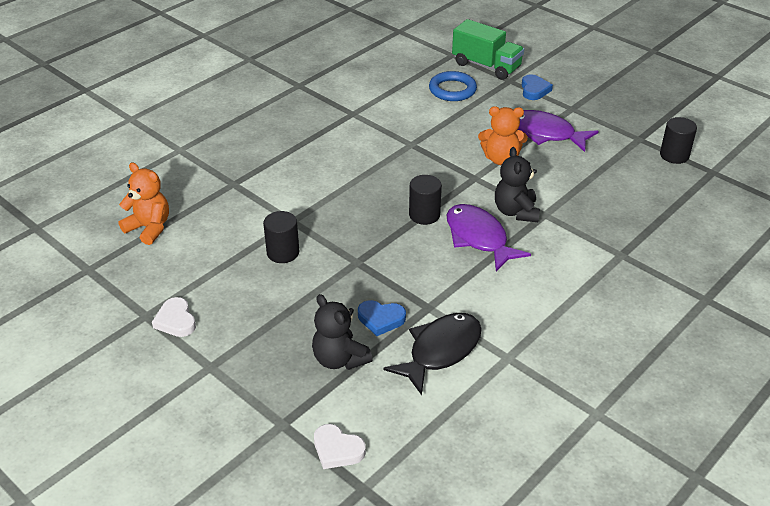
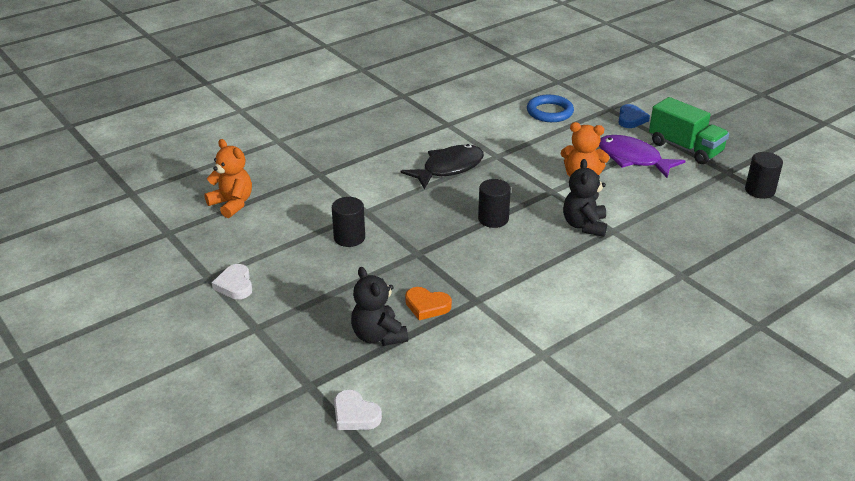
camera: 10 degrees right, 5 degrees down
(381, 319) = (427, 306): blue heart -> orange heart
(440, 351) = (477, 340): black fish -> black fish (449, 168)
(479, 238) = (541, 245): purple fish -> none
(486, 66) = (588, 94): green truck -> green truck (685, 148)

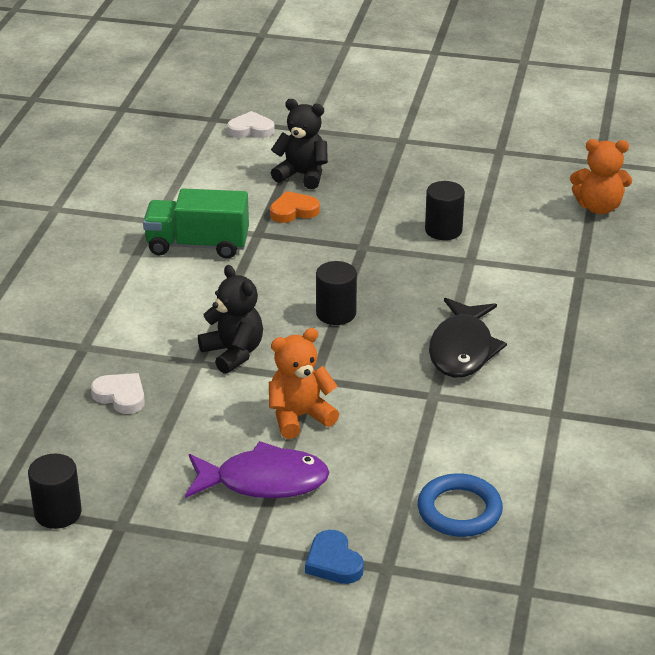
camera: 140 degrees right, 0 degrees up
(235, 285) = (469, 155): white heart -> white heart (121, 396)
(685, 148) = (209, 542): green truck -> green truck (197, 245)

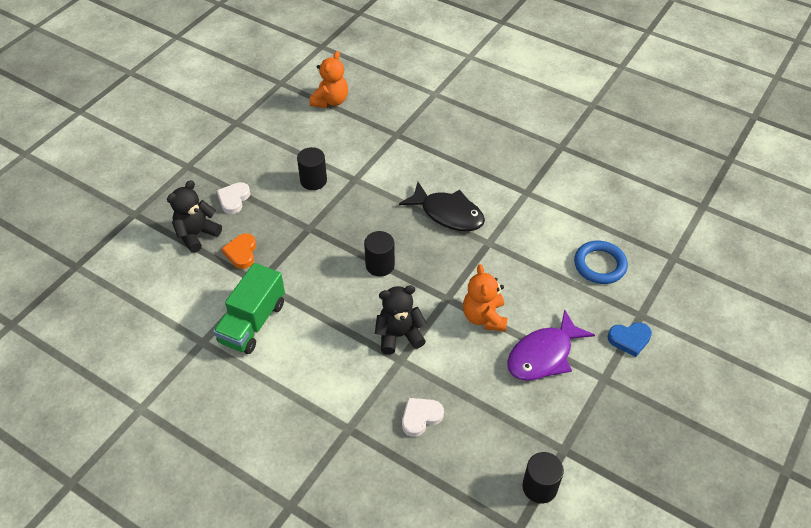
camera: 70 degrees left, 15 degrees up
(251, 129) = (110, 247): white heart -> white heart (233, 199)
(263, 481) = (543, 355): purple fish -> purple fish turned 150 degrees counterclockwise

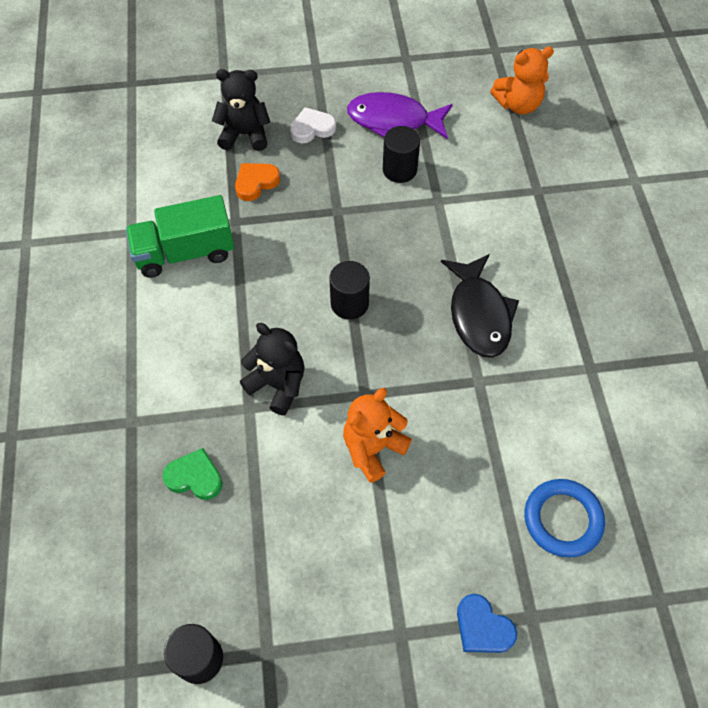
camera: 50 degrees right, 10 degrees up
(420, 417) = (195, 477): white heart -> green heart
(543, 355) = (376, 544): purple fish -> purple fish (393, 120)

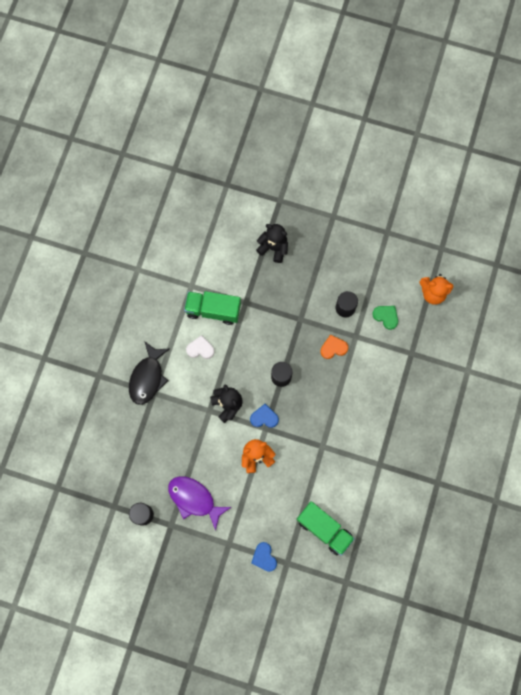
camera: 25 degrees right, 15 degrees up
(195, 477) = (172, 433): green heart -> green heart (386, 317)
(256, 183) = (266, 283): orange heart -> orange heart (333, 348)
(312, 128) = (311, 260): white heart -> white heart (200, 349)
(353, 378) = (264, 417): none -> blue heart
(393, 120) = (358, 274): purple fish -> purple fish (194, 499)
(479, 314) = (341, 411): black fish -> black fish (147, 377)
(562, 519) = (324, 529): blue ring -> green truck

